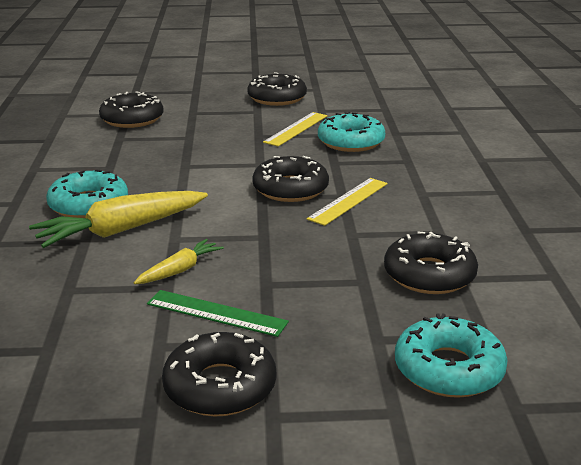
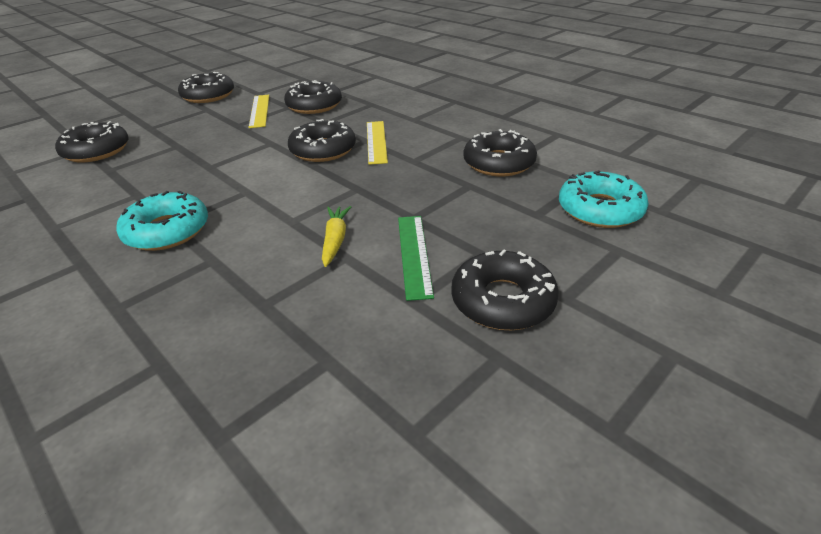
camera: 40 degrees left, 10 degrees up
(121, 230) = (234, 236): yellow carrot -> none
(216, 313) = (414, 254): green ruler -> green ruler turned 75 degrees counterclockwise
(351, 142) = (314, 105): turquoise donut -> black donut

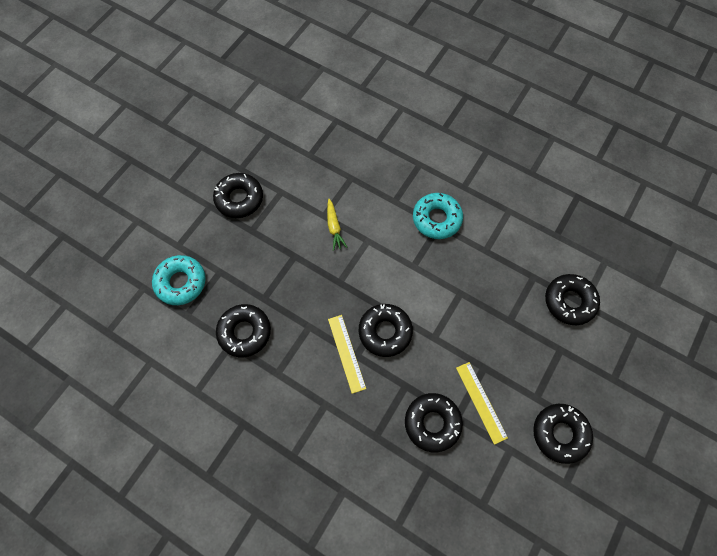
camera: 165 degrees right, 30 degrees up
(414, 254) = (287, 223): green ruler -> none

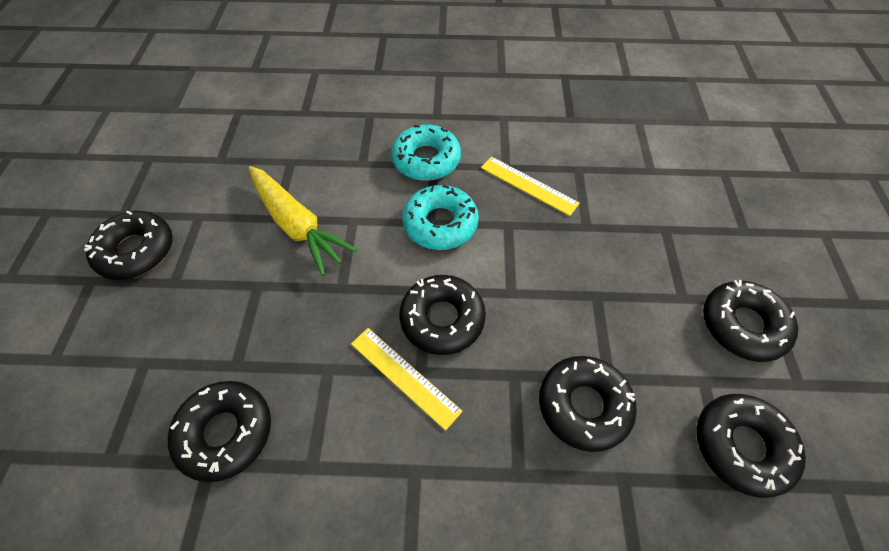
camera: 30 degrees left, 10 degrees down
(181, 282) = (78, 412): turquoise donut -> turquoise donut (440, 224)
(334, 227) = (297, 225): yellow carrot -> yellow carrot, size x1.86
(481, 402) = (624, 340): yellow ruler -> yellow ruler (528, 185)
(569, 301) = (635, 175): black donut -> black donut (741, 446)

